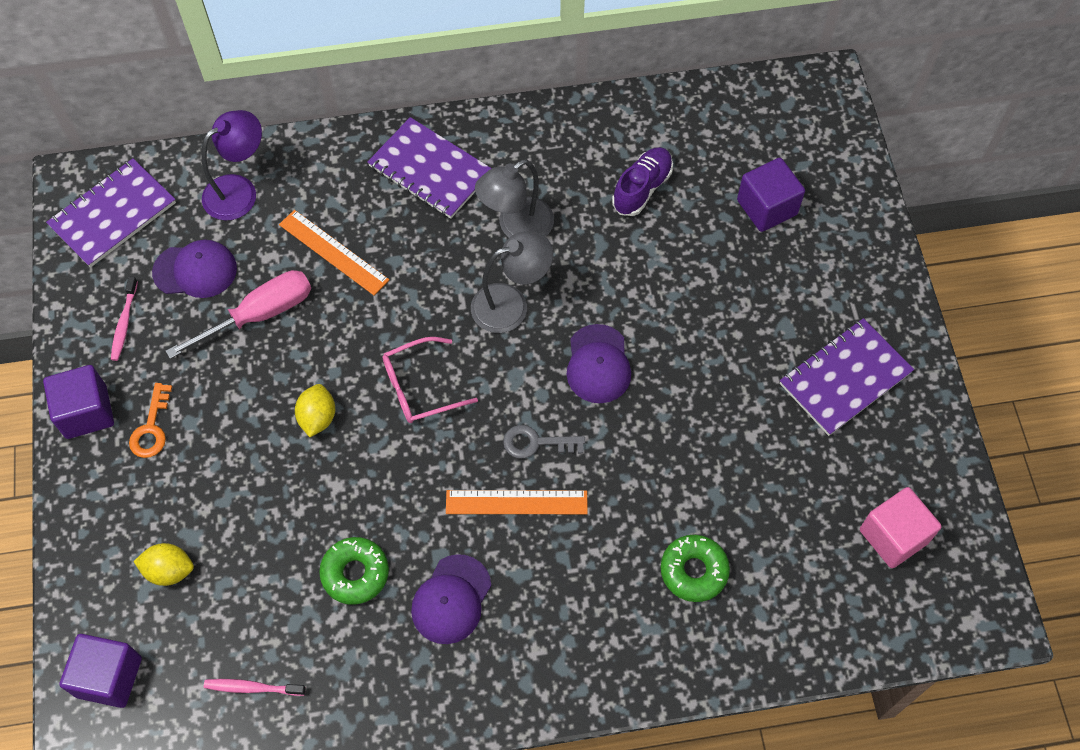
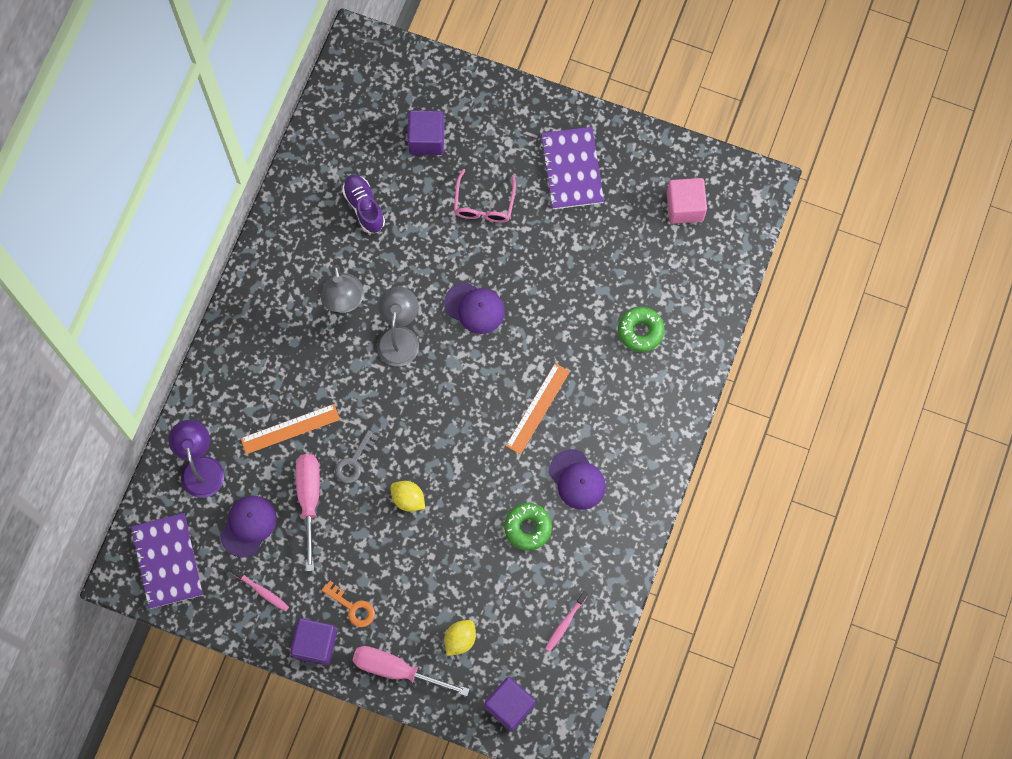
camera: 60 degrees left, 10 degrees up
(96, 518) = (397, 670): none -> pink screwdriver
(419, 387) = (425, 425): pink glasses -> pink glasses (484, 204)
(430, 170) = (264, 333): purple notebook -> none
(536, 443) = (505, 375): grey key -> grey key (354, 461)

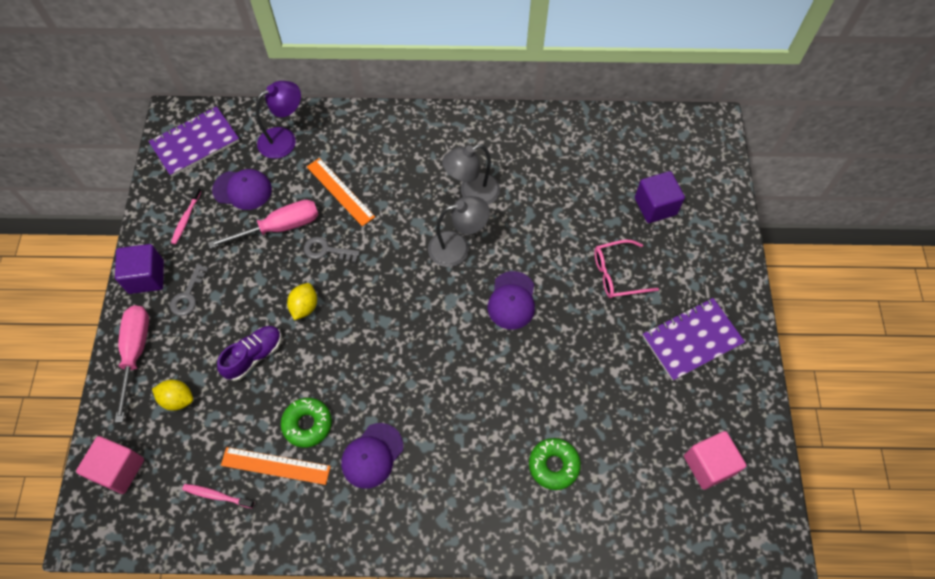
camera: 70 degrees right, 10 degrees down
(352, 607) = (188, 295): orange key -> grey key
(364, 207) = (567, 179): purple shoe -> purple shoe (254, 356)
(509, 706) = (118, 469): purple cube -> pink cube
(537, 408) = (433, 392): orange ruler -> orange ruler (275, 465)

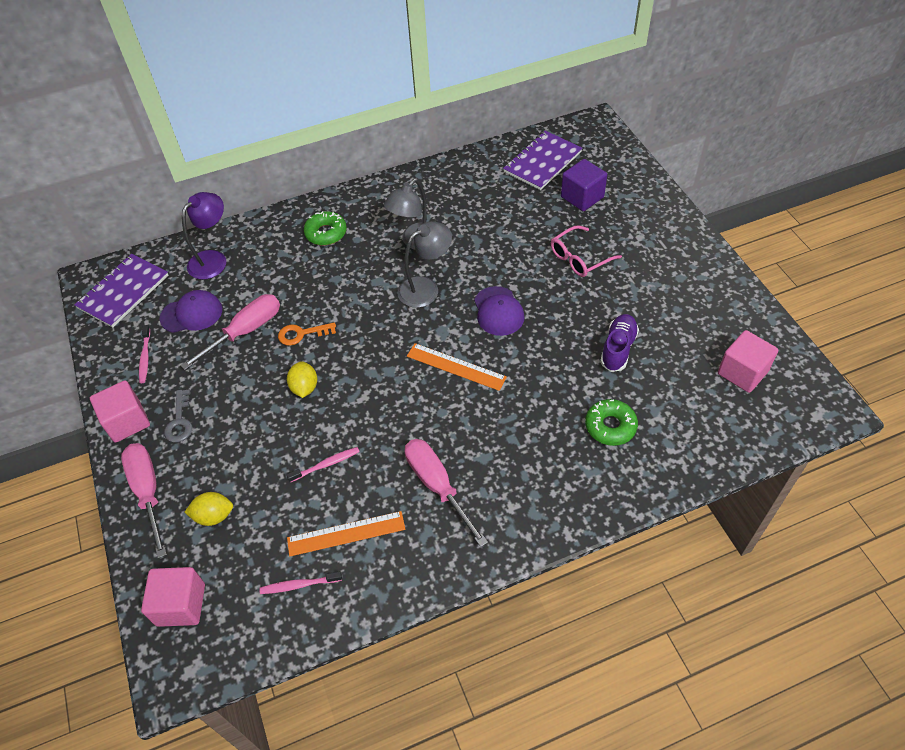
camera: 20 degrees left, 10 degrees down
(146, 277) = (127, 421): purple cube -> pink cube
(254, 356) = (275, 448): purple shoe -> purple shoe (618, 349)
(288, 391) = (326, 464): none -> pink toothbrush
(307, 424) = (359, 485): green donut -> green donut (326, 233)
(326, 250) = (302, 334): grey key -> orange key
(340, 191) = (290, 282): orange ruler -> orange ruler (456, 366)
(372, 455) = (437, 486): purple cap -> pink screwdriver
(692, 340) = (671, 284): purple notebook -> purple notebook (542, 162)

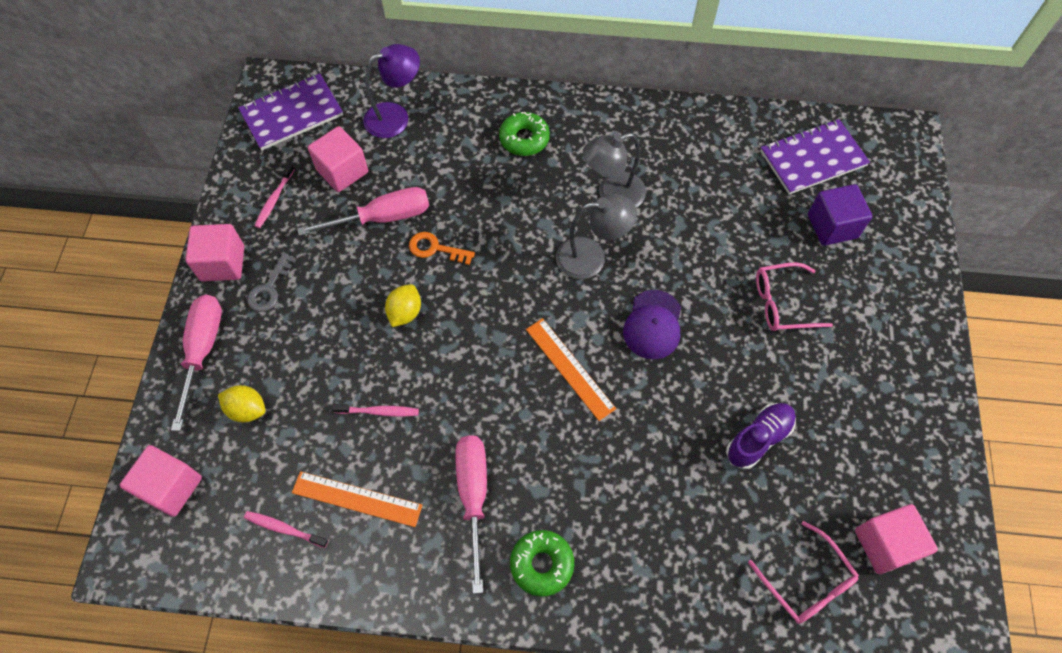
camera: 25 degrees right, 10 degrees up
(192, 314) = (342, 171): purple cap -> pink cube
(610, 426) = (693, 528): green donut -> green donut (542, 564)
(708, 421) = (807, 582): none -> pink glasses

